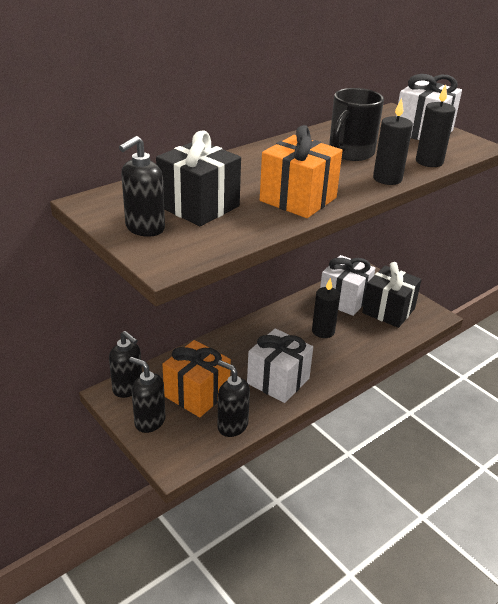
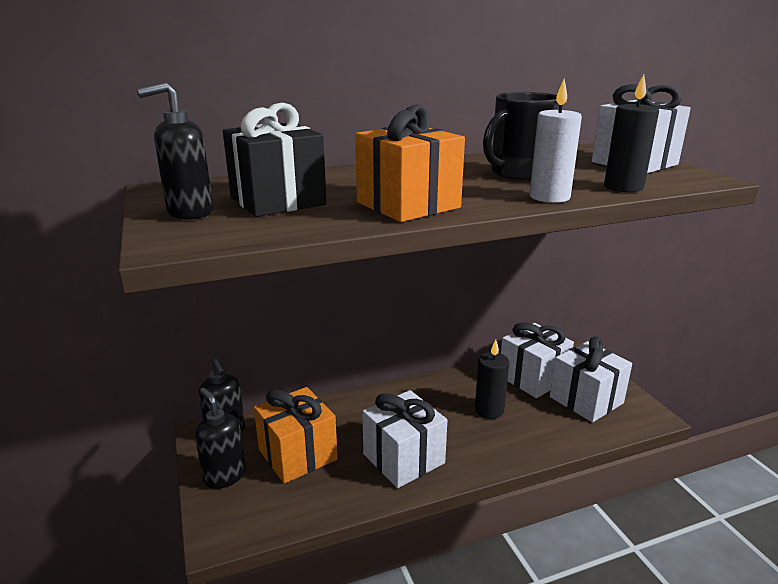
camera: 20 degrees right, 10 degrees down
(232, 426) = (317, 503): black soap dispenser -> none
(387, 179) = (549, 197): black candle -> white candle
(388, 311) = (586, 400): black gift -> white gift

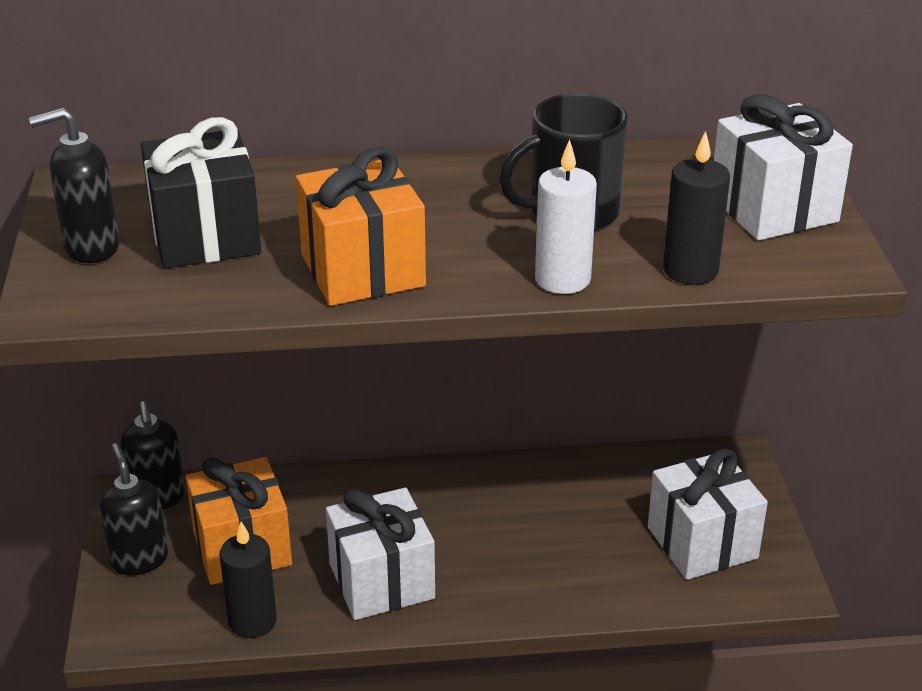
camera: 15 degrees right, 10 degrees up
(489, 410) = (542, 531): black candle -> black candle (252, 621)
(533, 378) = (641, 491): white gift -> none

